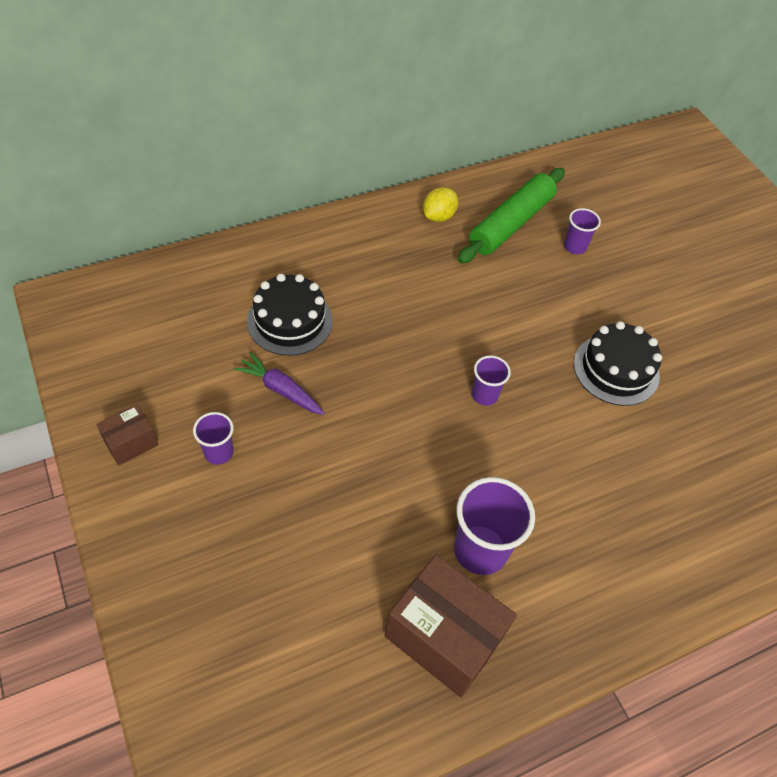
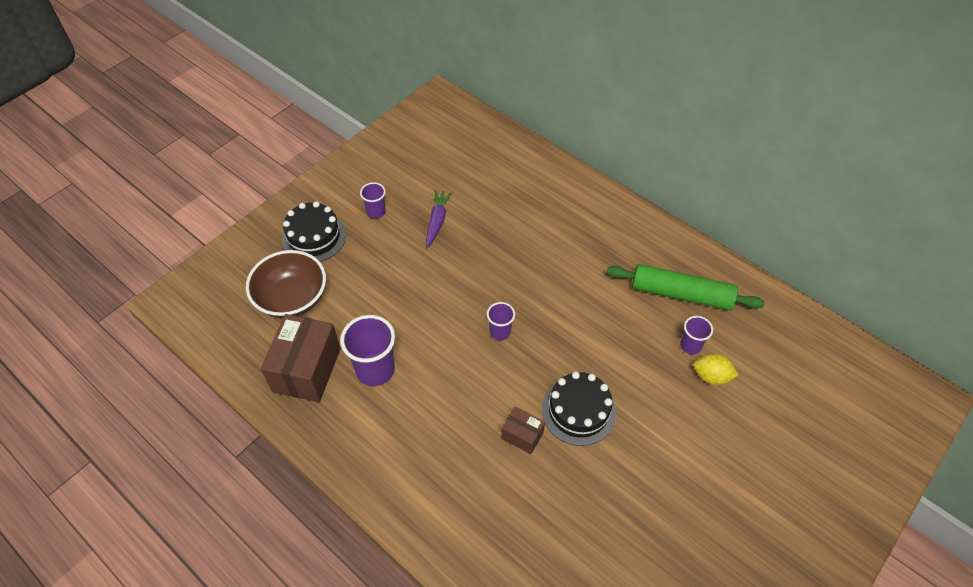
camera: 70 degrees right, 0 degrees up
(131, 443) = (361, 172): brown box -> brown box (522, 435)
(290, 321) = (493, 203): black cake -> black cake (314, 237)
(311, 617) = (292, 299): none -> brown bowl
(438, 216) = (651, 246): yellow lemon -> yellow lemon (711, 376)

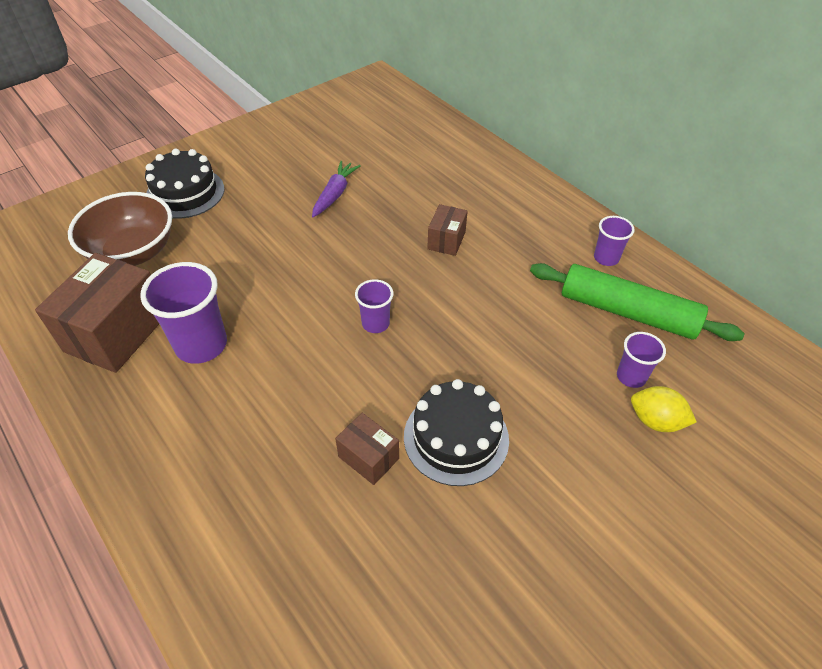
camera: 10 degrees right, 5 degrees down
(376, 212) = (266, 177): purple cup -> purple cup (606, 258)
(536, 252) = (446, 240): none -> brown box

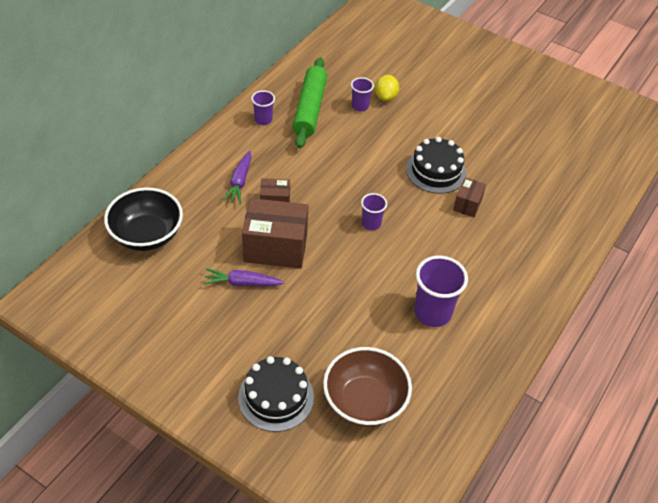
camera: 110 degrees left, 0 degrees up
(116, 332) = (446, 370): brown box -> brown box (275, 248)
(429, 142) = (147, 235): none -> black bowl
(489, 217) = (239, 182): none -> purple carrot

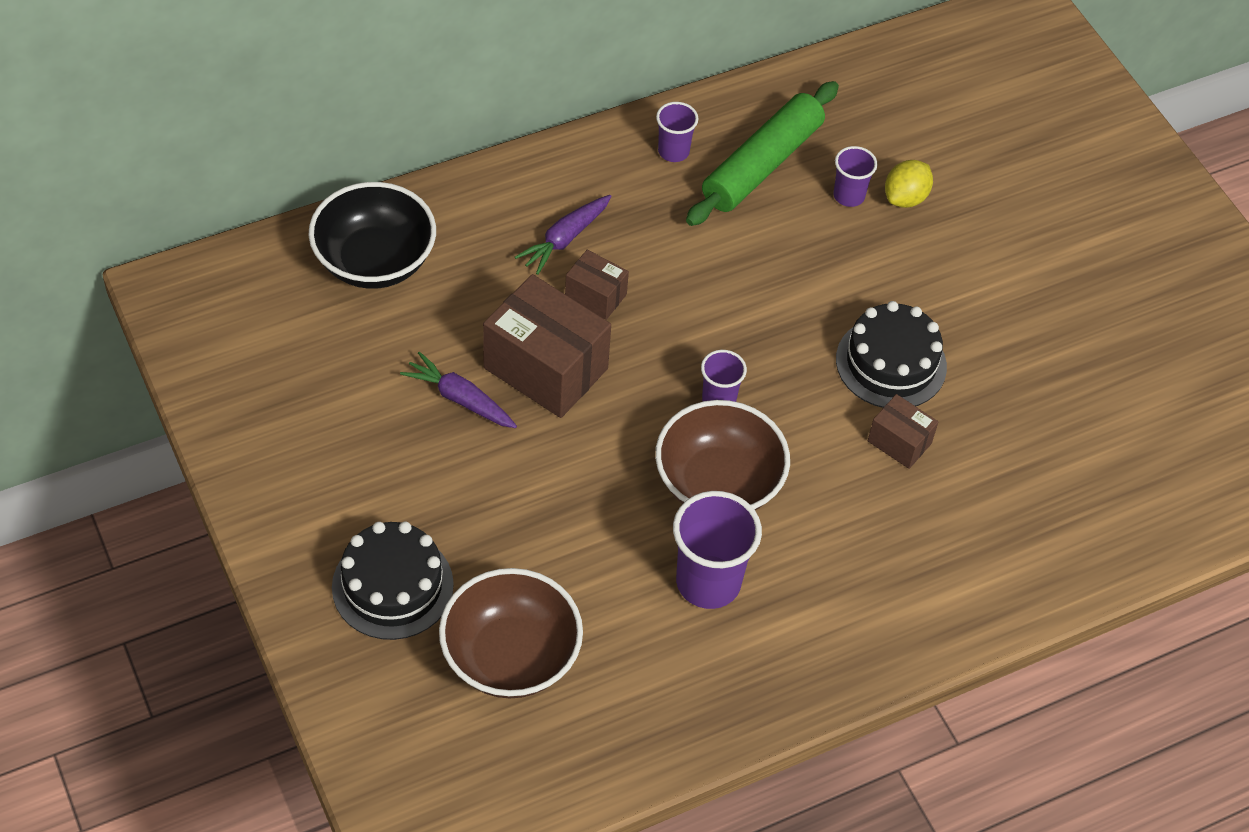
camera: 30 degrees right, 5 degrees up
(401, 263) = (718, 484): none -> brown bowl
(467, 204) = (899, 442): brown box -> brown box turned 75 degrees clockwise

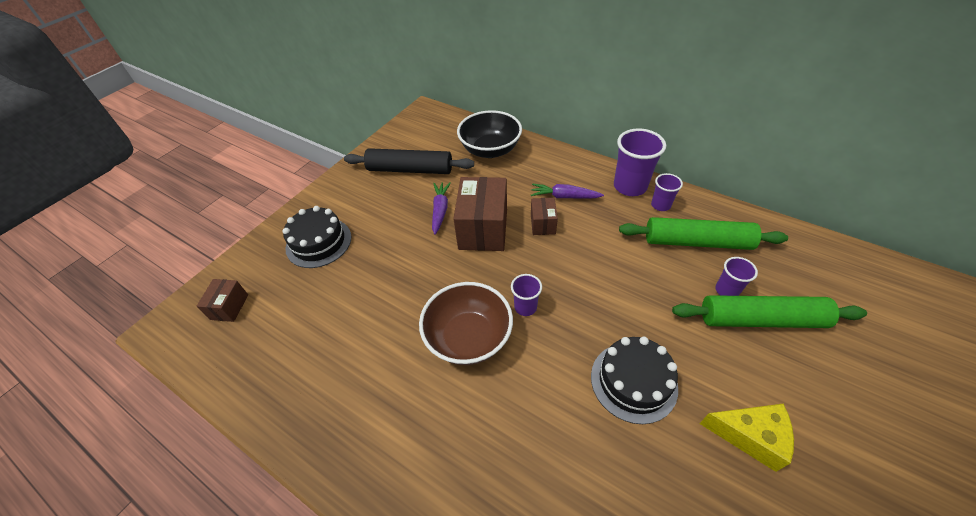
camera: 65 degrees right, 5 degrees down
(322, 391) = (410, 169): none -> black rolling pin
(510, 656) = (298, 306): brown bowl -> none
(708, 582) = (396, 370): purple cup -> purple cup (630, 186)
(899, 442) = (578, 422): brown box -> brown box (229, 307)
(905, 198) = (761, 319): yellow lemon -> green rolling pin
(1010, 313) = (750, 436): none -> yellow cheese

